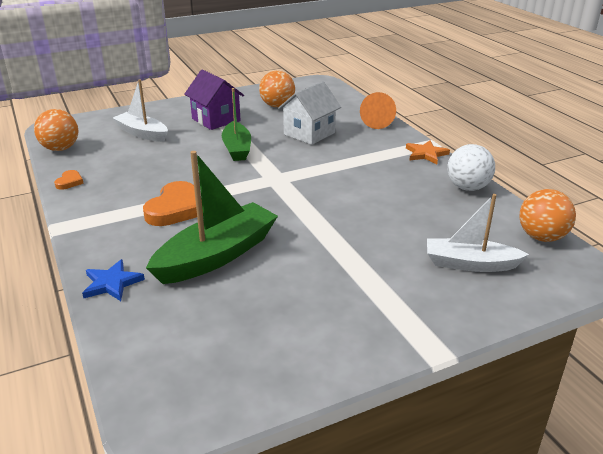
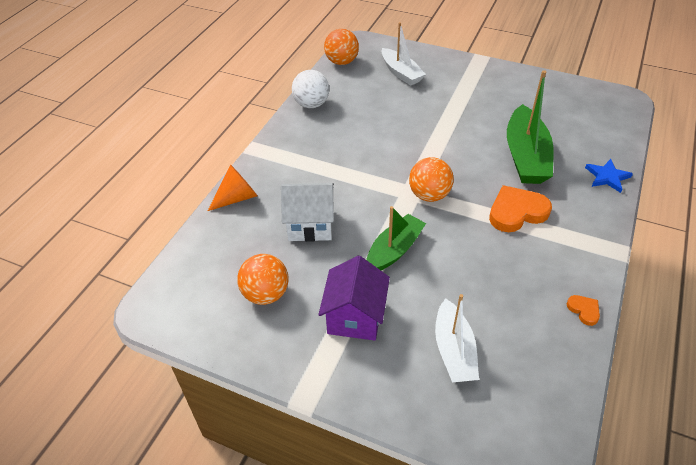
camera: 130 degrees left, 15 degrees up
(60, 148) = (563, 388): orange ball -> orange ball (429, 195)
(69, 182) = (584, 310): orange heart -> orange heart turned 90 degrees clockwise
(217, 255) = (525, 156): green boat -> green boat turned 90 degrees counterclockwise
(426, 154) = (277, 142): orange star -> none

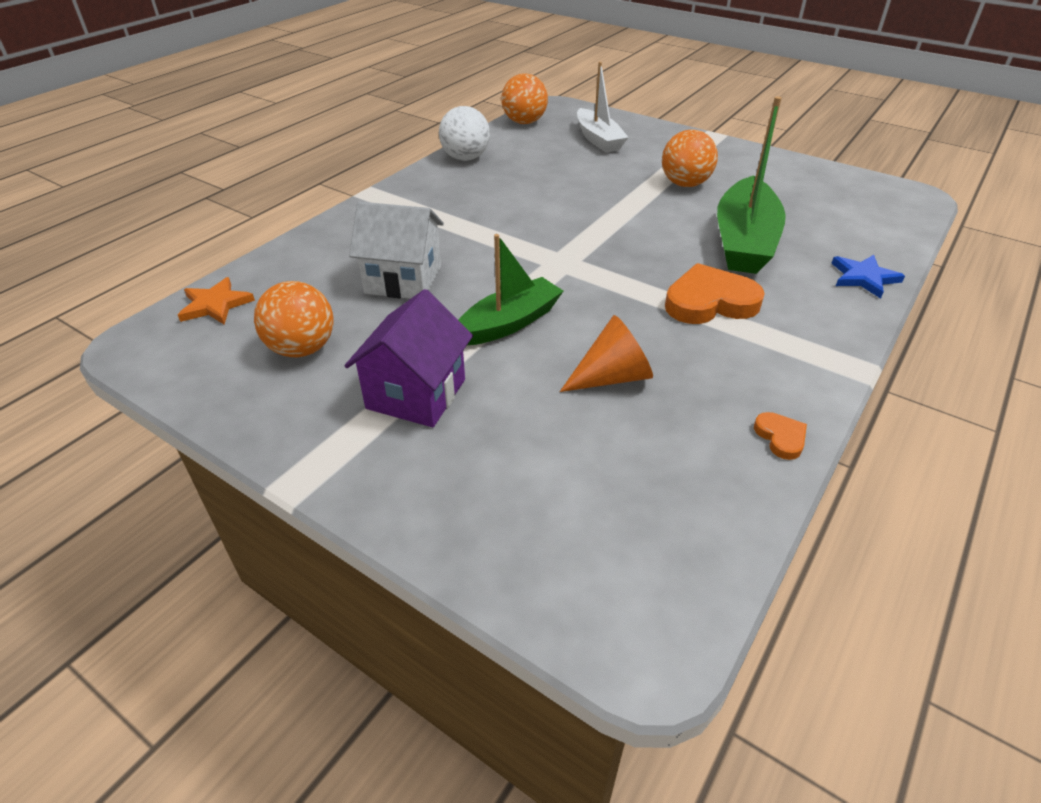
camera: 10 degrees right, 5 degrees down
(189, 267) = (215, 305): none -> orange star
(237, 197) = (320, 240): orange cone -> orange cone (612, 377)
(429, 195) = (586, 267): orange ball -> orange ball (685, 184)
(454, 350) = (549, 459): white boat -> none

